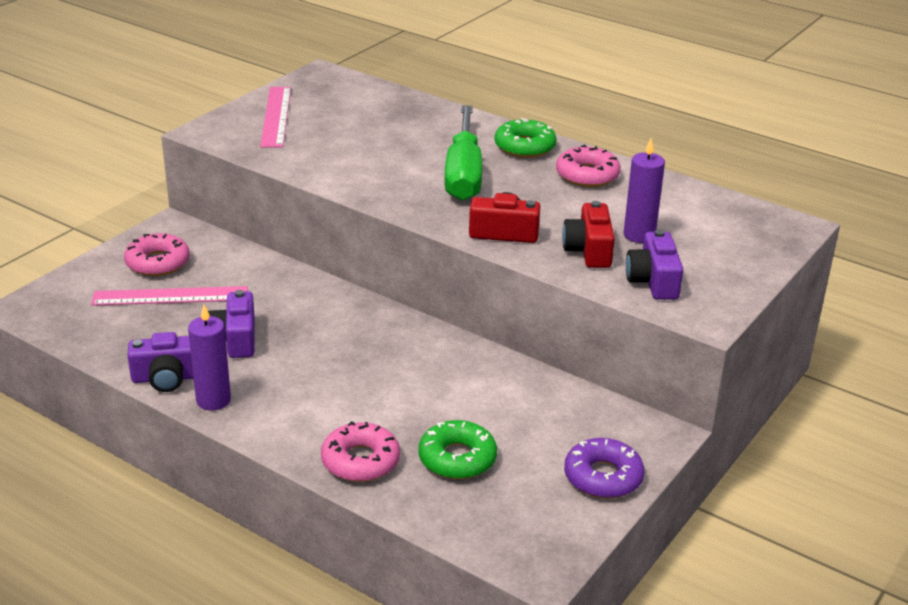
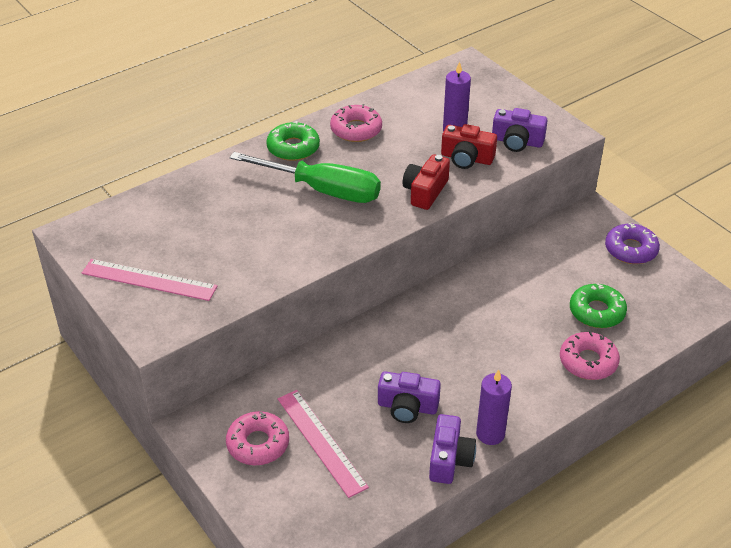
camera: 70 degrees left, 10 degrees up
(170, 296) = (321, 442): pink ruler -> pink ruler turned 45 degrees counterclockwise

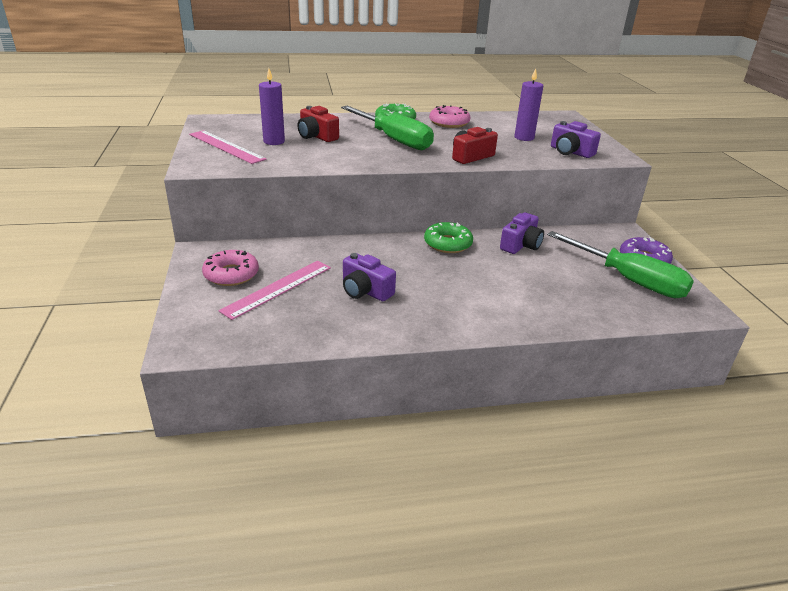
camera: 25 degrees right, 10 degrees down
(321, 442) = (277, 288): pink ruler -> pink ruler turned 45 degrees clockwise
(449, 459) = (368, 332): purple camera -> purple camera (521, 245)
(466, 158) = (520, 150): red camera -> red camera (316, 136)
(490, 434) = (419, 329): purple candle -> purple candle (274, 141)
(588, 362) = (549, 313): pink donut -> none
(597, 312) = (582, 286): green donut -> green donut (448, 244)
(632, 286) = (629, 280): none -> green screwdriver

